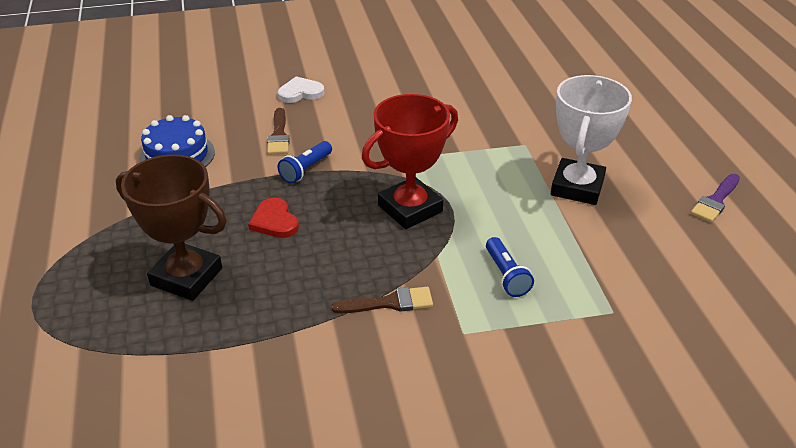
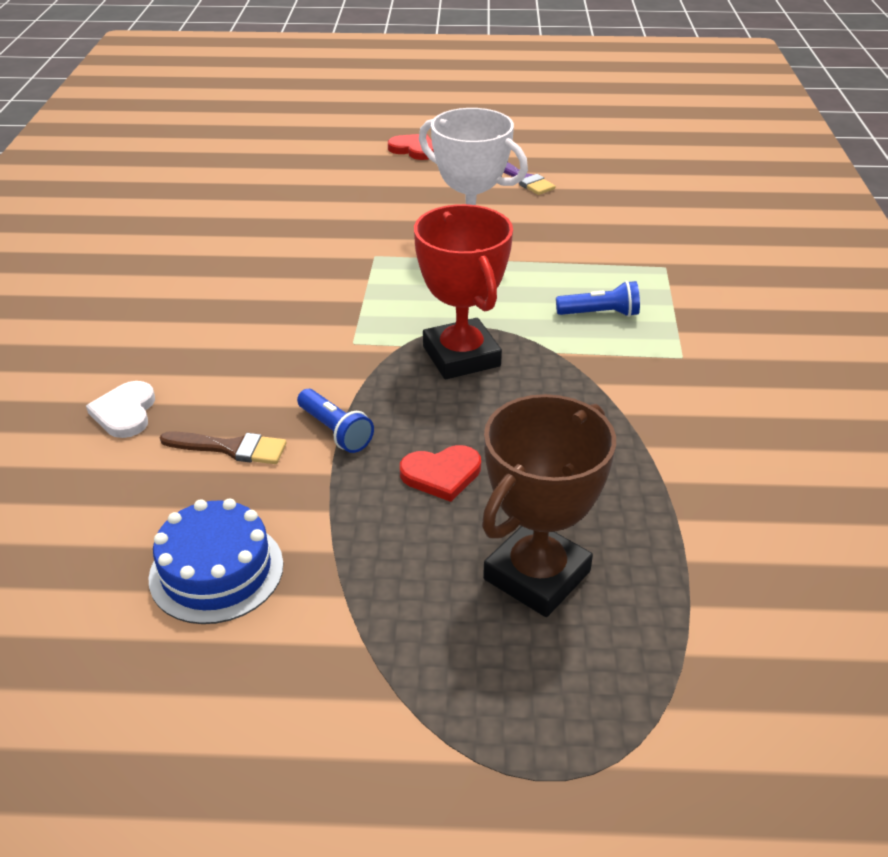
camera: 75 degrees left, 0 degrees up
(389, 303) = (627, 399): brown brush -> none
(717, 130) = (414, 149): none -> red heart

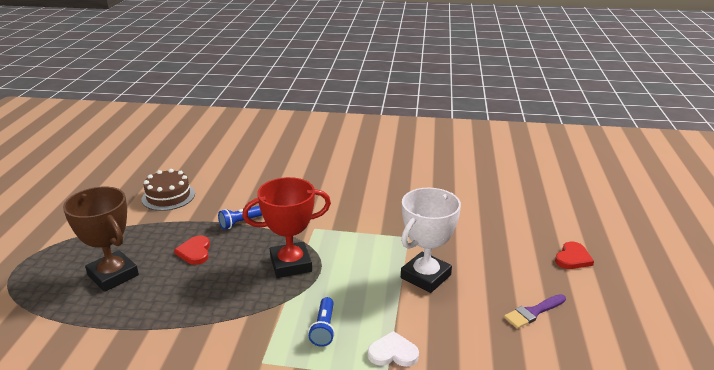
camera: 95 degrees right, 10 degrees down
(125, 412) = (276, 171): white heart -> white heart (393, 353)
(216, 571) = (168, 196): blue cake -> brown cake
(230, 448) = (241, 196): brown brush -> none

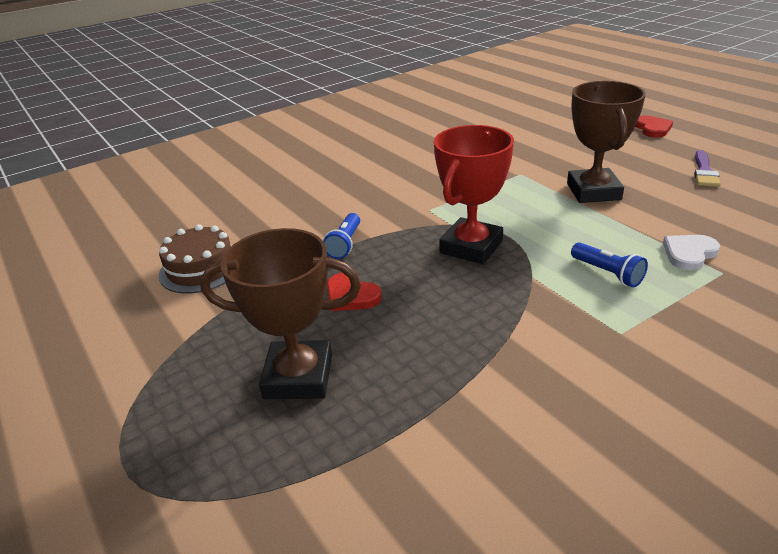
camera: 40 degrees left, 5 degrees up
(425, 276) = (593, 191): white trophy -> brown trophy

